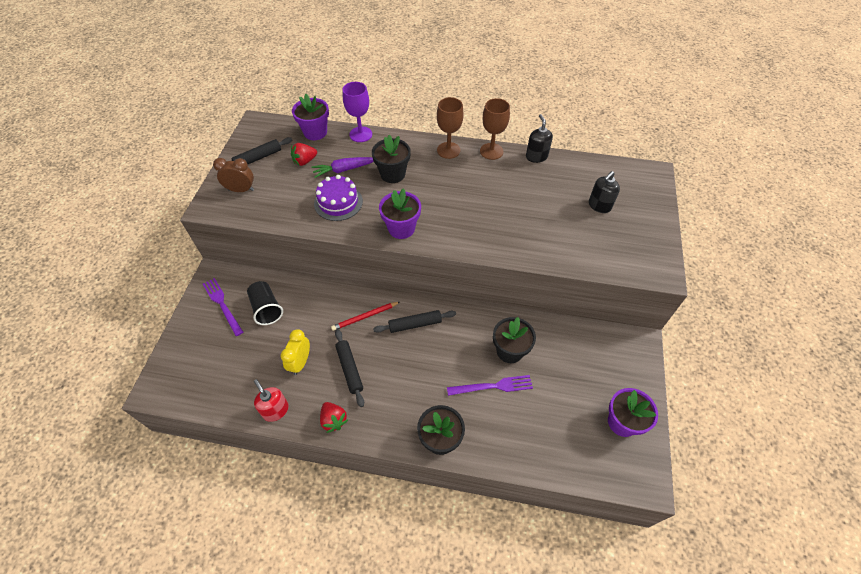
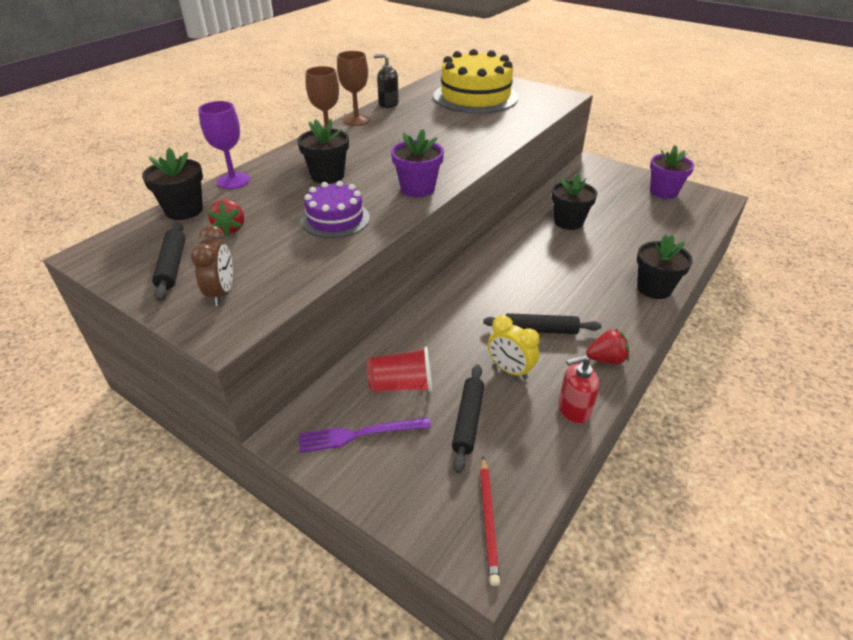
camera: 65 degrees left, 15 degrees down
(241, 190) = (222, 293): brown clock -> brown clock turned 150 degrees clockwise
(266, 309) = (401, 385): black cup -> red cup
(315, 132) = (184, 210): purple flower pot -> black flower pot
(344, 170) = (282, 204): purple carrot -> none
(365, 317) = (472, 300): red pencil -> red pencil (488, 520)
(415, 324) = (504, 268): black rolling pin -> black rolling pin (468, 420)
(493, 386) = (604, 242): purple fork -> none
(599, 206) = (475, 97): black soap dispenser -> yellow cake

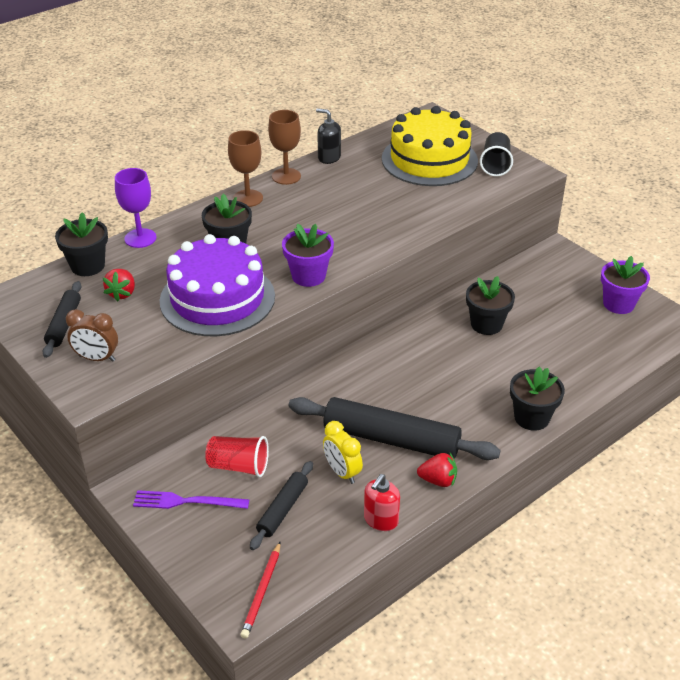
camera: 15 degrees right, 0 degrees up
(222, 293) = (97, 358): brown clock -> brown clock turned 90 degrees clockwise
(335, 219) = (217, 298): purple cake -> purple cake, size x1.77
(532, 94) = (495, 165): none -> black cup
(540, 330) = (391, 439): black rolling pin -> black rolling pin, size x1.89
(573, 410) = (381, 520): red soap dispenser -> red soap dispenser turned 60 degrees counterclockwise

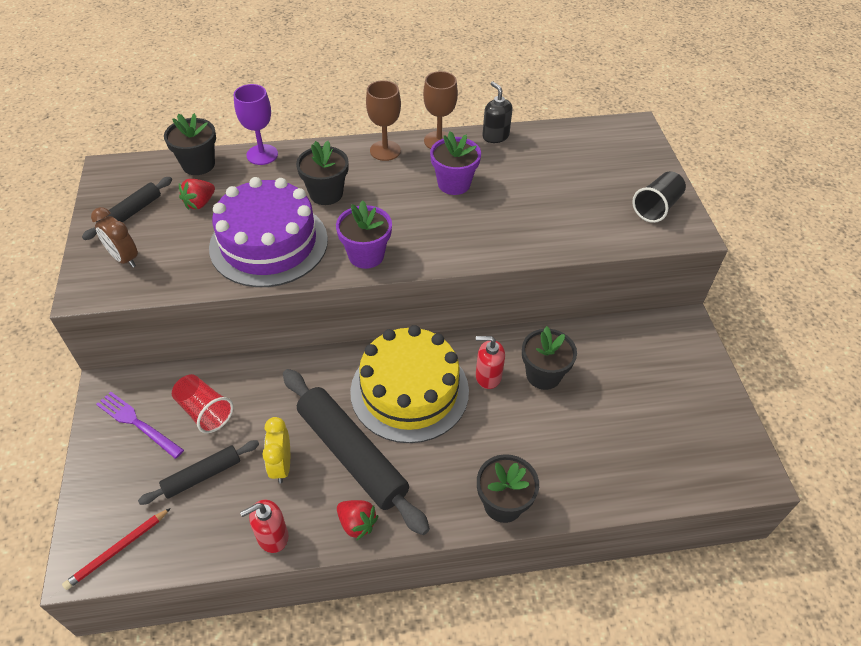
camera: 30 degrees right, 10 degrees up
(429, 160) = (591, 175): yellow cake -> yellow cake (409, 391)
(446, 342) = (488, 376): none -> red soap dispenser
(618, 304) = (704, 417): purple flower pot -> purple flower pot (454, 184)

